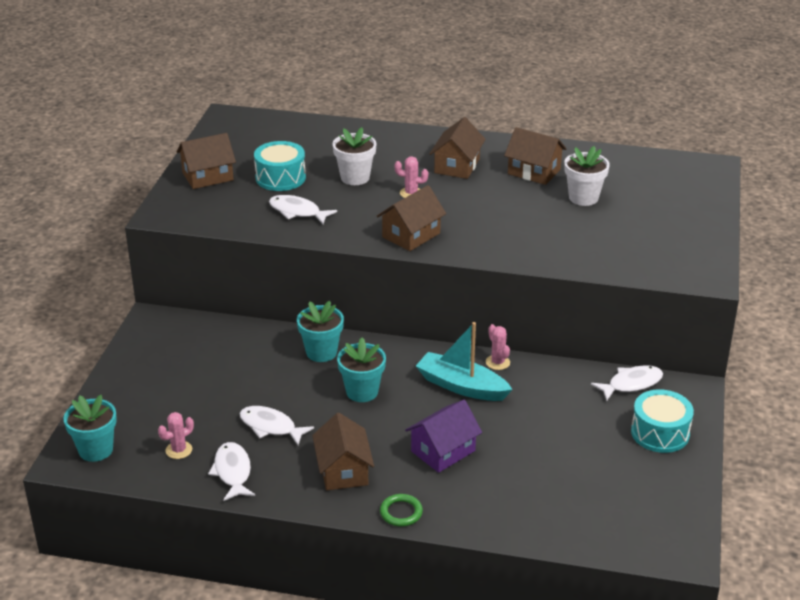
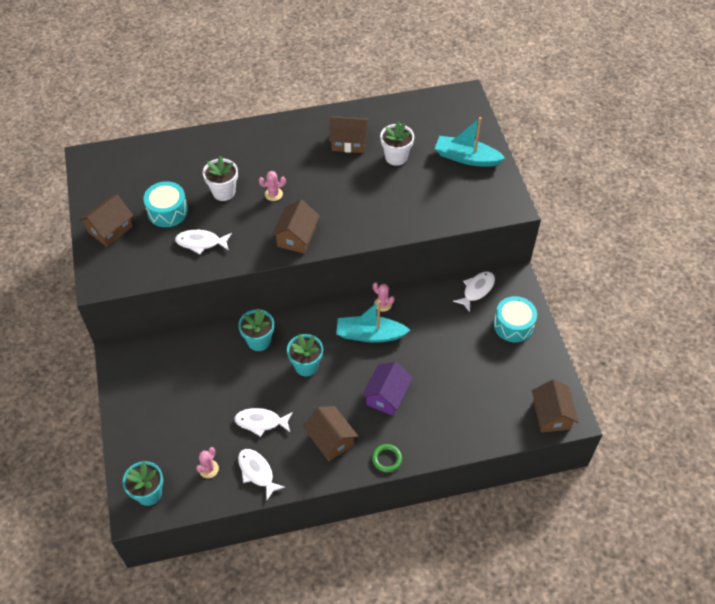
camera: 25 degrees left, 20 degrees up
(457, 166) = (291, 154): brown house -> brown house (551, 415)
(675, 220) = (466, 158): none -> turquoise boat

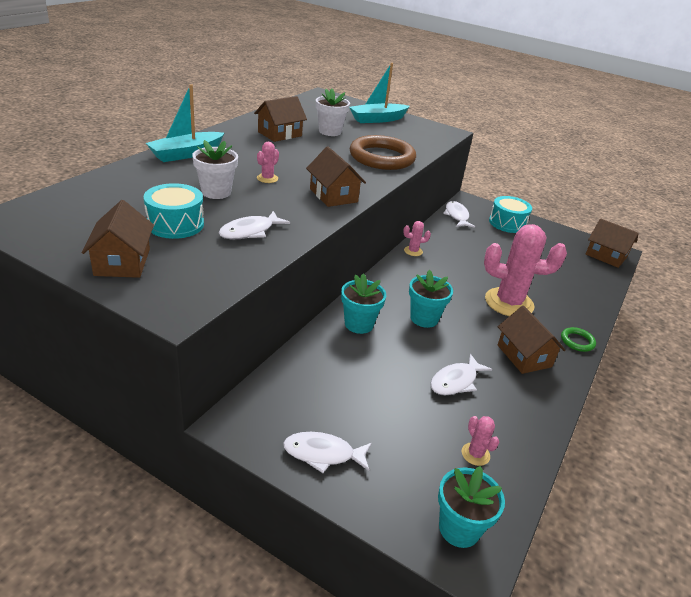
camera: 50 degrees left, 20 degrees down
(257, 472) = (516, 422): white fish -> white fish (323, 454)
(330, 440) = (524, 356): brown house -> brown house turned 60 degrees clockwise
(370, 335) = (435, 273): turquoise boat -> turquoise boat (186, 154)
(386, 396) = (509, 303): purple house -> pink cactus
(394, 212) = (382, 157): none -> brown ring

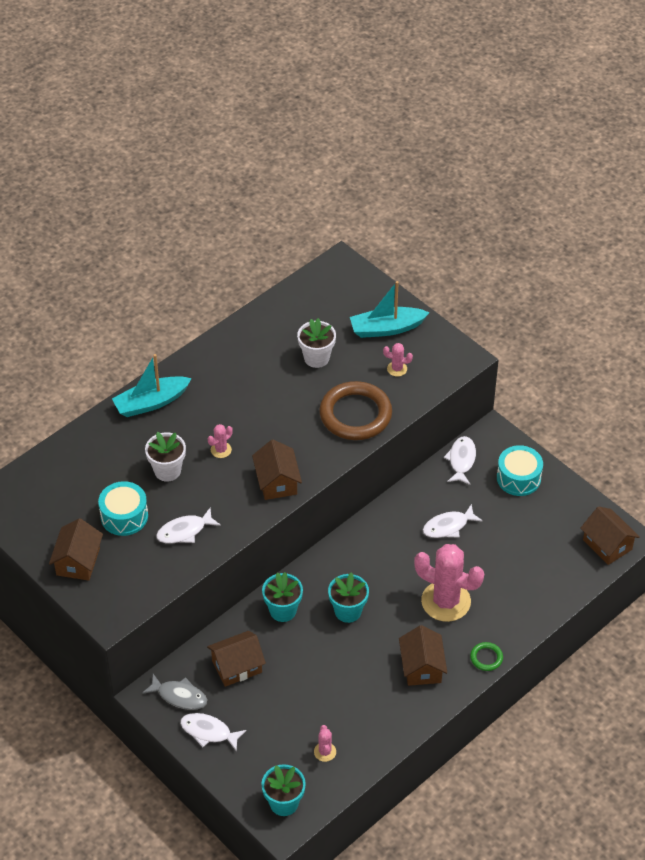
camera: 20 degrees right, 15 degrees up
(271, 418) = (179, 696): none -> grey fish
(280, 134) = (257, 363): brown house -> brown house (237, 666)
(413, 251) = (380, 516): pink cactus -> pink cactus (397, 369)
(456, 381) = (343, 684): white fish -> white fish (448, 526)

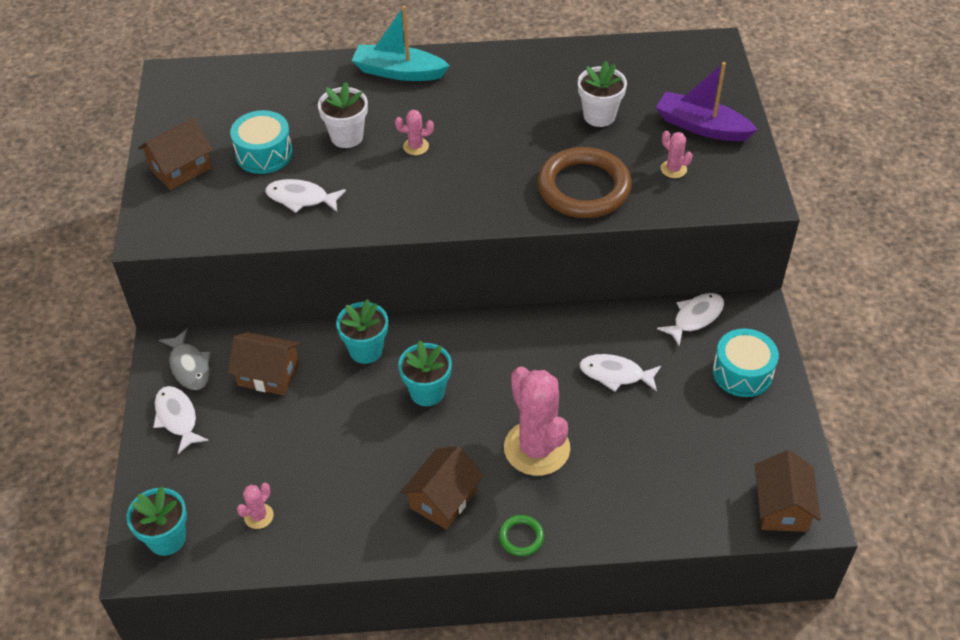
camera: 40 degrees right, 0 degrees up
(277, 482) = (437, 205): brown house -> none
(386, 328) = (702, 127): turquoise boat -> purple boat

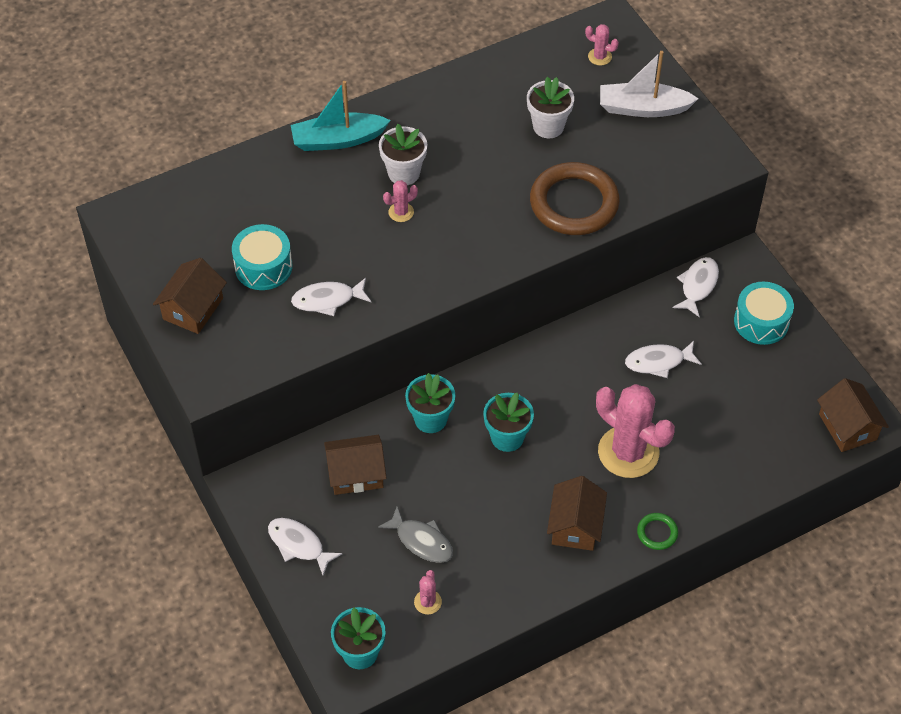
camera: 25 degrees left, 5 degrees up
(189, 366) = (278, 493): grey fish -> grey fish (421, 541)
(347, 137) = (331, 224): white flower pot -> white flower pot (404, 173)
(673, 169) = (641, 159): pink cactus -> pink cactus (599, 57)
(702, 127) = (643, 108): purple boat -> white boat

